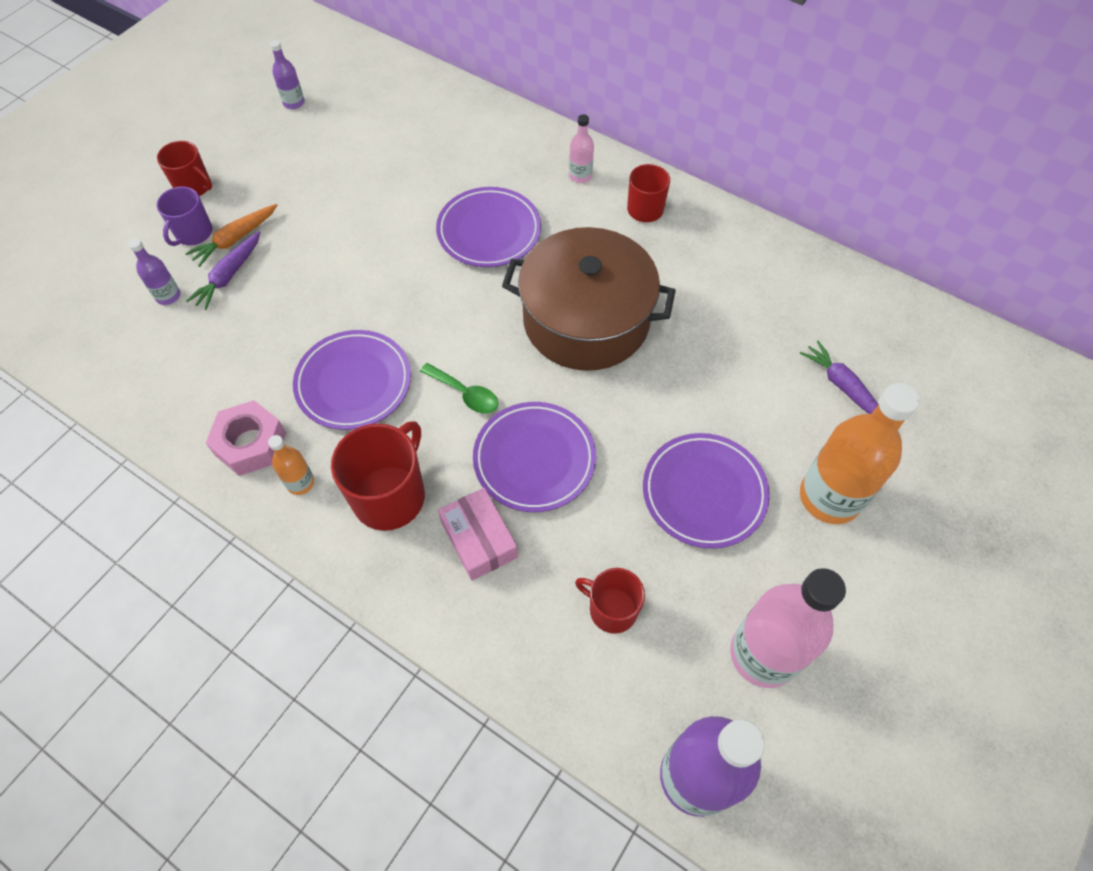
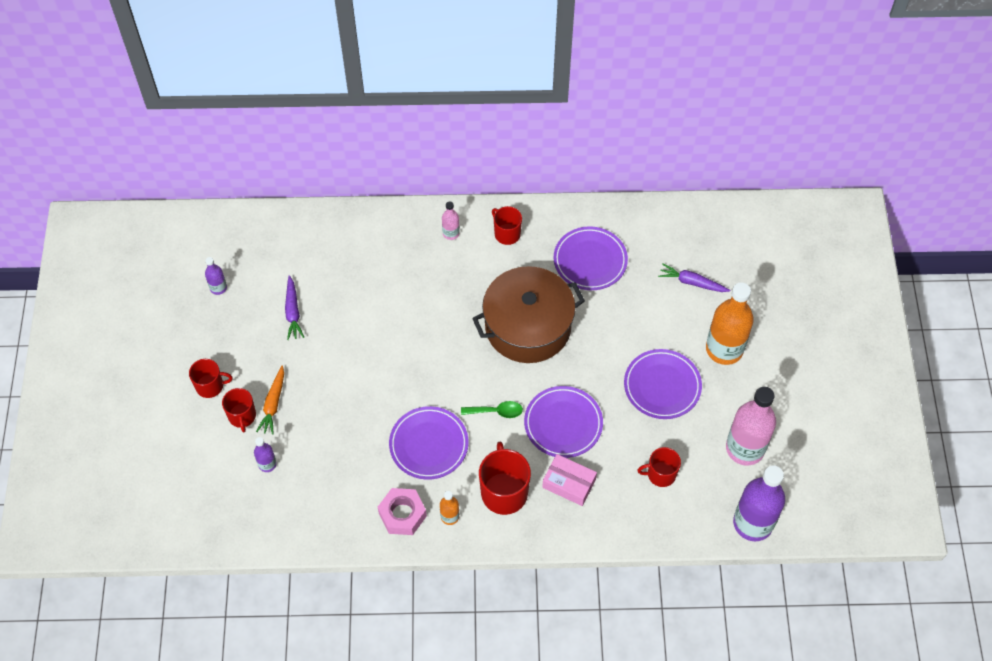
camera: 35 degrees left, 0 degrees up
(193, 233) = (242, 416): purple mug -> red mug
(229, 276) = (292, 428): purple carrot -> purple carrot (293, 312)
(489, 231) = (426, 304): purple plate -> purple plate (590, 261)

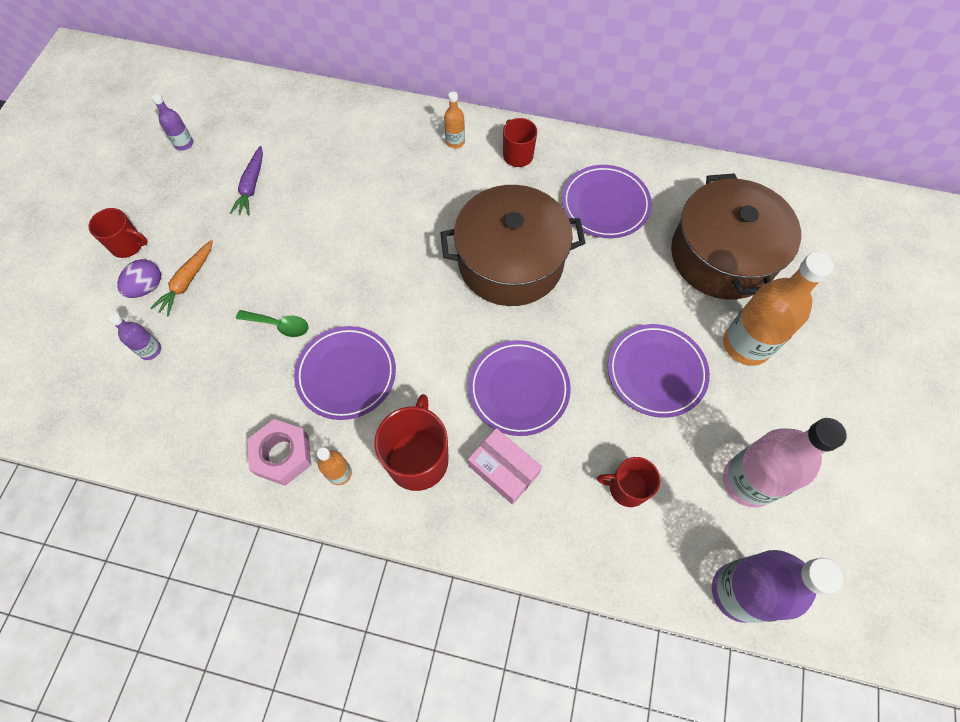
camera: 15 degrees right, 5 degrees up
(242, 416) = (147, 287): red mug -> purple egg
(451, 233) = (455, 141): pink bottle -> orange bottle
(496, 411) = (441, 354): green spoon -> green spoon (279, 325)
(692, 282) = (722, 255): purple carrot -> brown pot

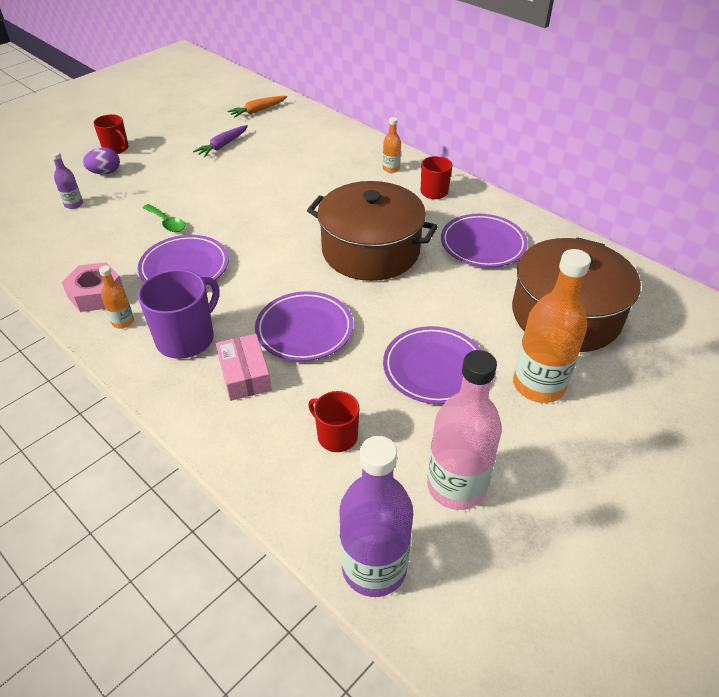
camera: 30 degrees right, 20 degrees down
(184, 144) = (201, 112): purple bottle -> none
(187, 281) = (132, 179): orange carrot -> orange carrot (258, 111)
(418, 458) = (186, 338): red mug -> purple mug

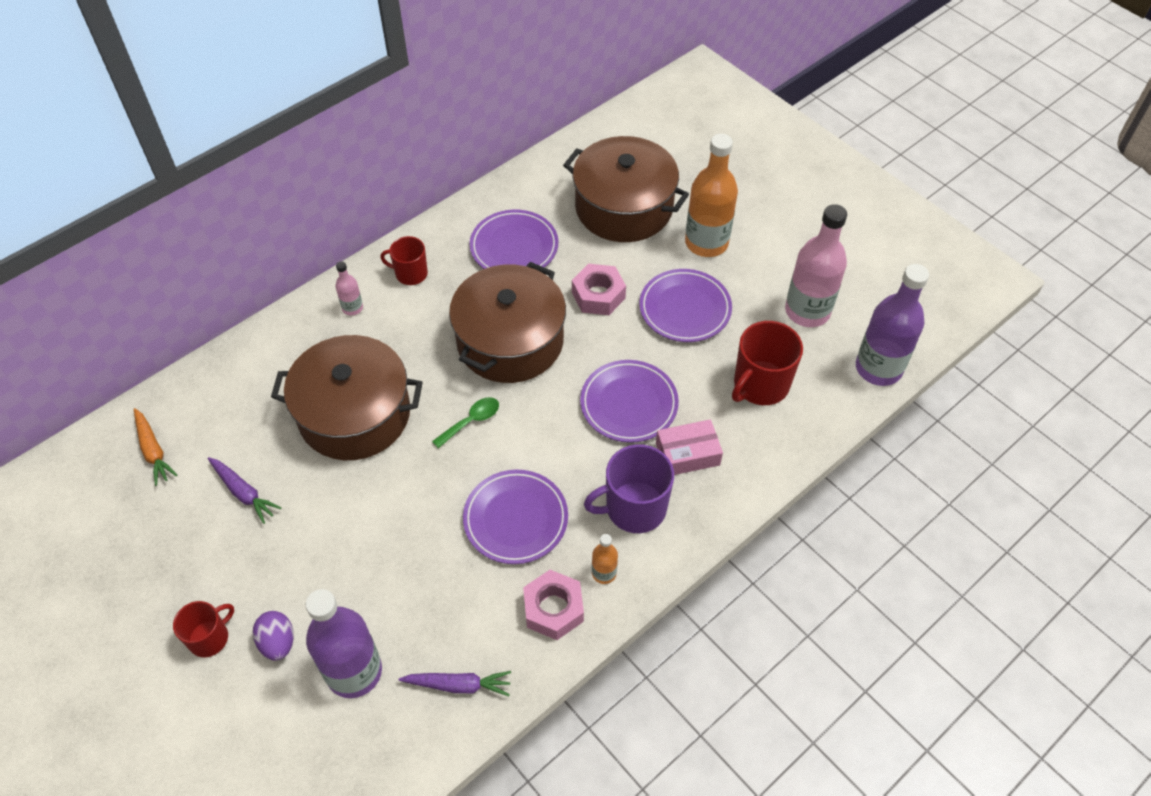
camera: 85 degrees left, 10 degrees up
(47, 250) = (458, 685): none -> purple carrot
(74, 204) = (354, 672): purple bottle -> purple bottle, size x2.16
(167, 223) = (421, 547): green spoon -> green spoon (471, 421)
(186, 338) = (634, 508): purple mug -> purple mug turned 60 degrees counterclockwise
(288, 181) = (354, 414): none -> brown pot
(336, 436) = (760, 384): red mug -> red mug, size x1.63
(391, 168) = (352, 308): orange bottle -> pink bottle
(437, 302) = (598, 295): none -> pink nut

